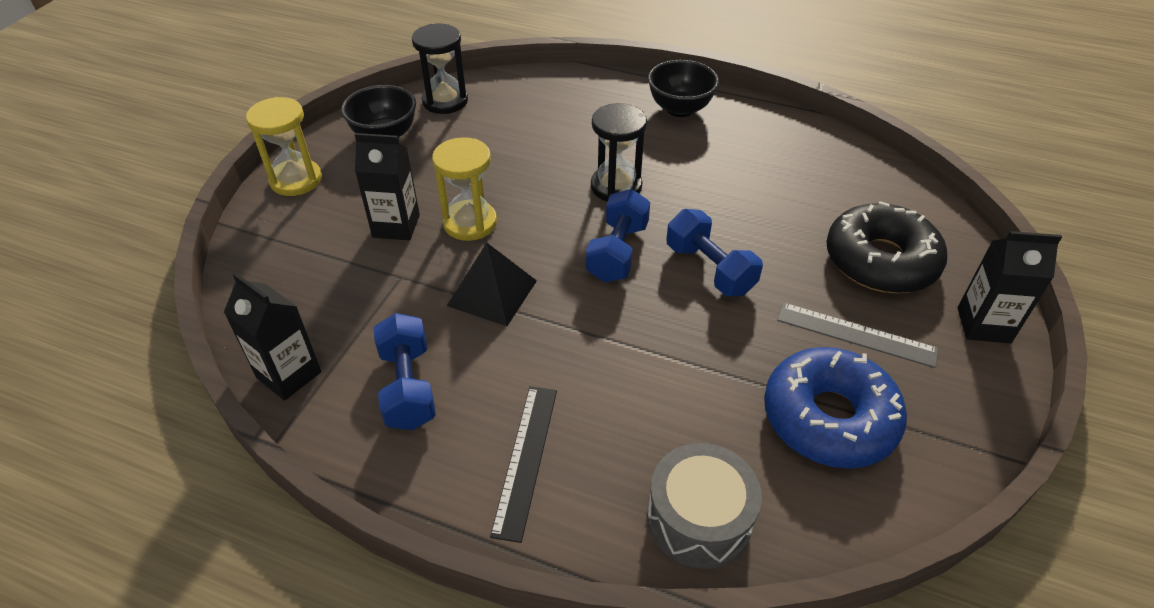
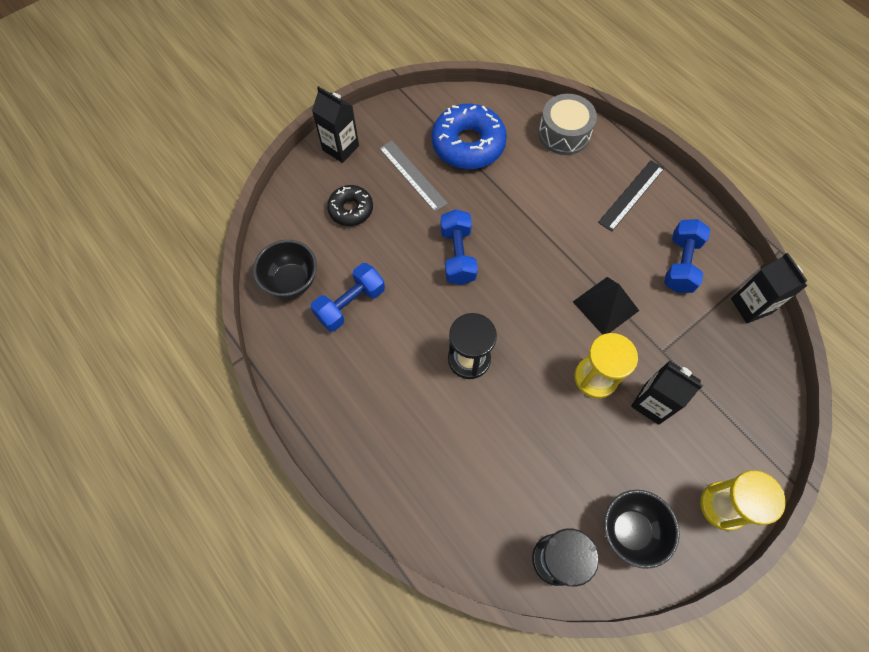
camera: 150 degrees left, 20 degrees up
(617, 252) = (506, 298): blue dumbbell -> blue dumbbell (350, 304)
(680, 109) = (354, 424): black bowl -> black bowl (291, 281)
(880, 261) = (351, 209): black donut -> black donut, size x0.58

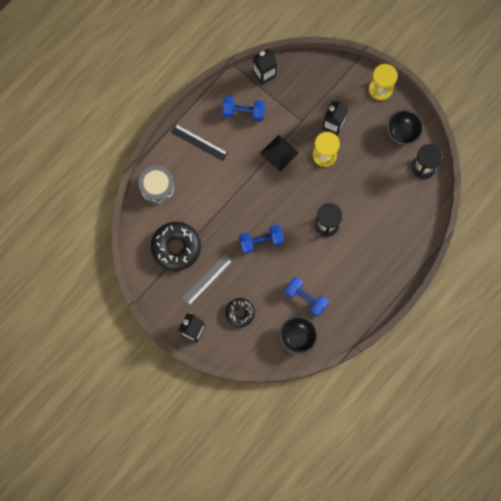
camera: 100 degrees left, 10 degrees up
(468, 144) = (176, 247): blue donut -> black donut

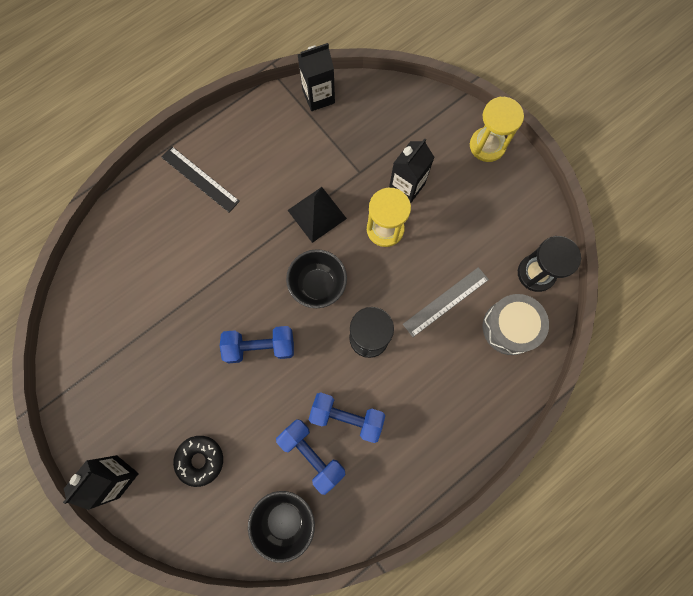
camera: 10 degrees right, 0 degrees up
(157, 187) = (121, 235): grey drum -> grey drum (510, 327)
(176, 247) = (126, 333): black donut -> none
(207, 279) = (161, 393): grey ruler -> grey ruler (445, 301)
(243, 112) = (276, 146): blue dumbbell -> blue dumbbell (347, 417)
(402, 133) = (510, 215): black bowl -> black bowl (318, 285)

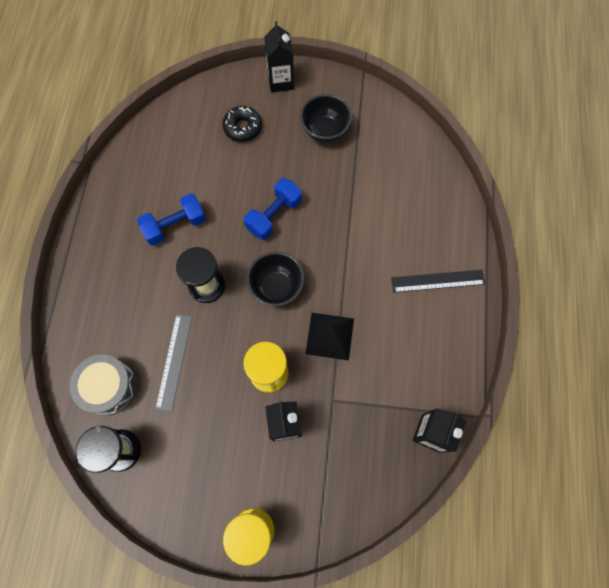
camera: 135 degrees right, 5 degrees down
(285, 519) = (160, 142): black bowl -> black bowl (325, 131)
(312, 454) = (177, 187): blue dumbbell -> none

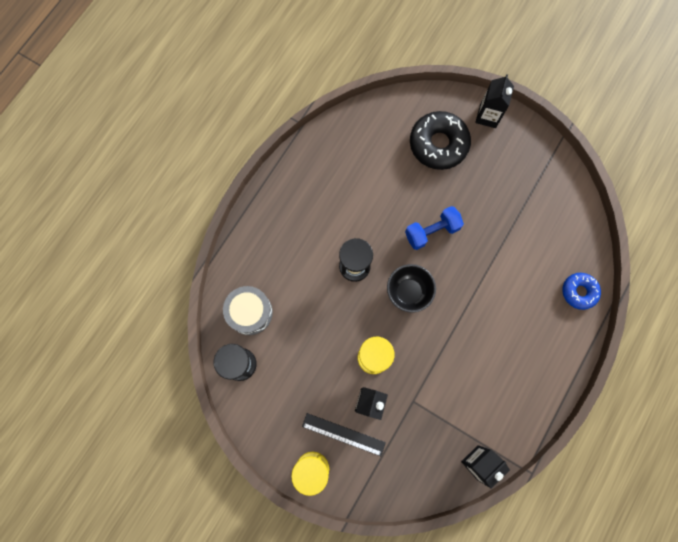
camera: 25 degrees right, 5 degrees up
(174, 361) = (305, 315): grey ruler -> none
(175, 225) = (349, 205): blue dumbbell -> none
(242, 127) = (438, 144): black donut -> black donut, size x1.71
(325, 131) = (505, 177): black bowl -> none
(329, 336) = (433, 350): black pyramid -> none
(438, 281) = (541, 346): black ruler -> black ruler (343, 434)
(449, 211) = (579, 292): none -> blue donut

